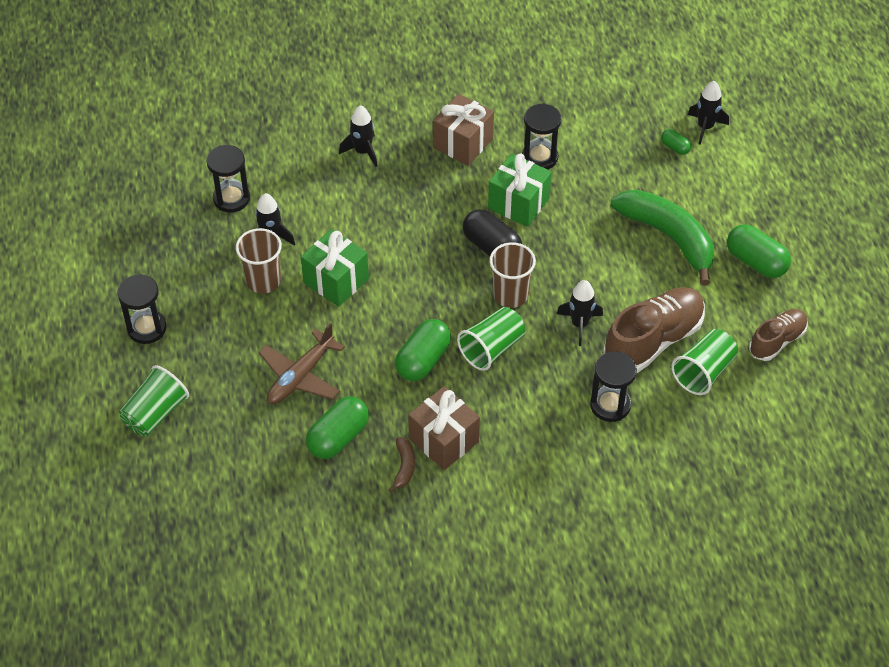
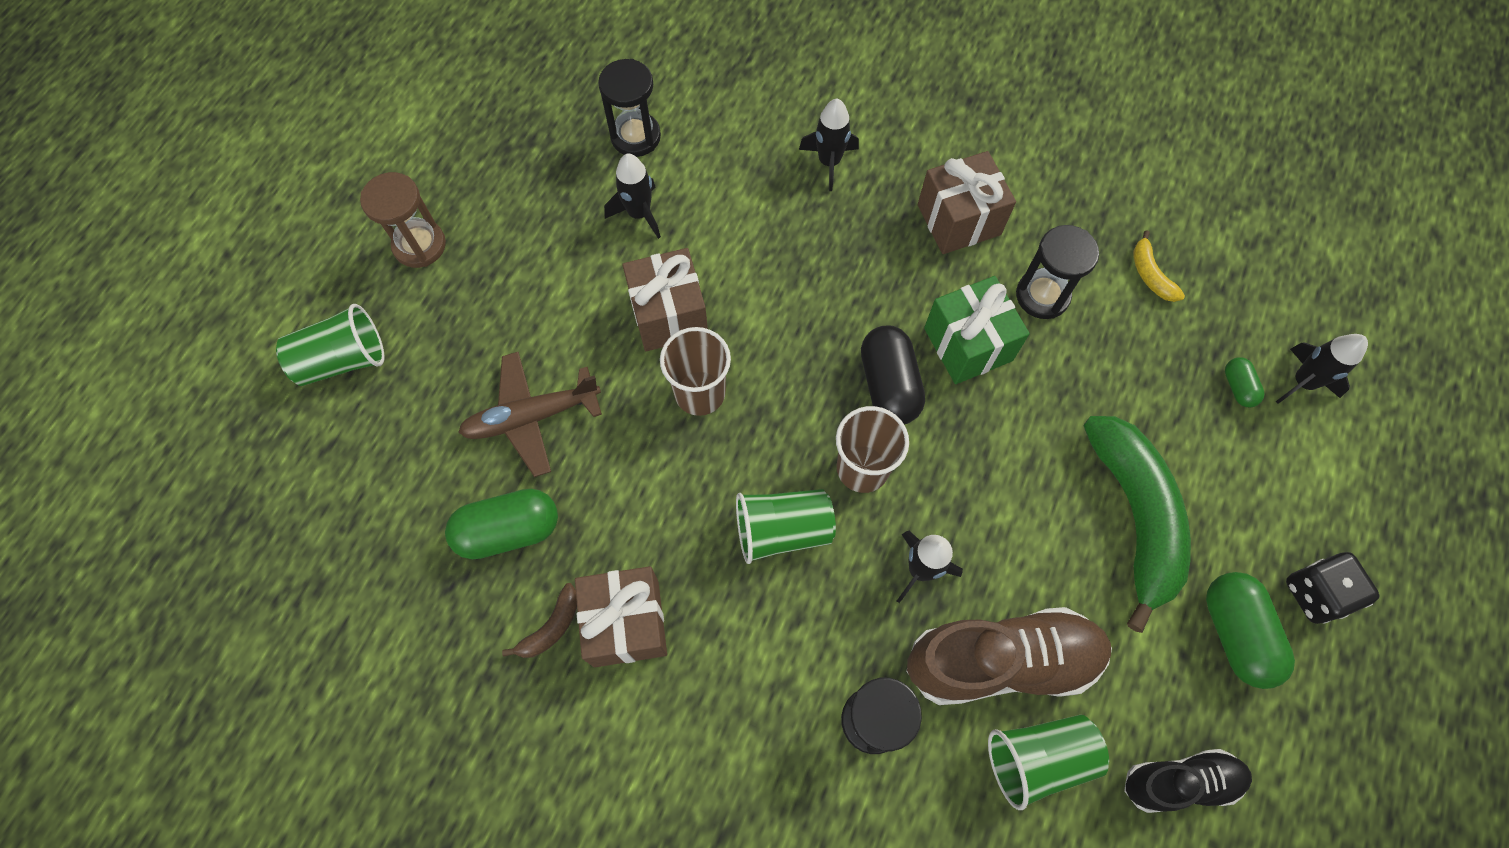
camera: 35 degrees right, 15 degrees up
(147, 328) = (419, 245): black hourglass -> brown hourglass
(263, 281) = (588, 263): brown cup -> brown cup (700, 393)
(336, 281) = (669, 315): green gift -> brown gift
(423, 360) = (687, 490): green capsule -> none
(589, 116) = (1150, 274): none -> yellow banana
(777, 341) = (1179, 781): brown shoe -> black shoe
(780, 222) = (1315, 593): none -> black dice

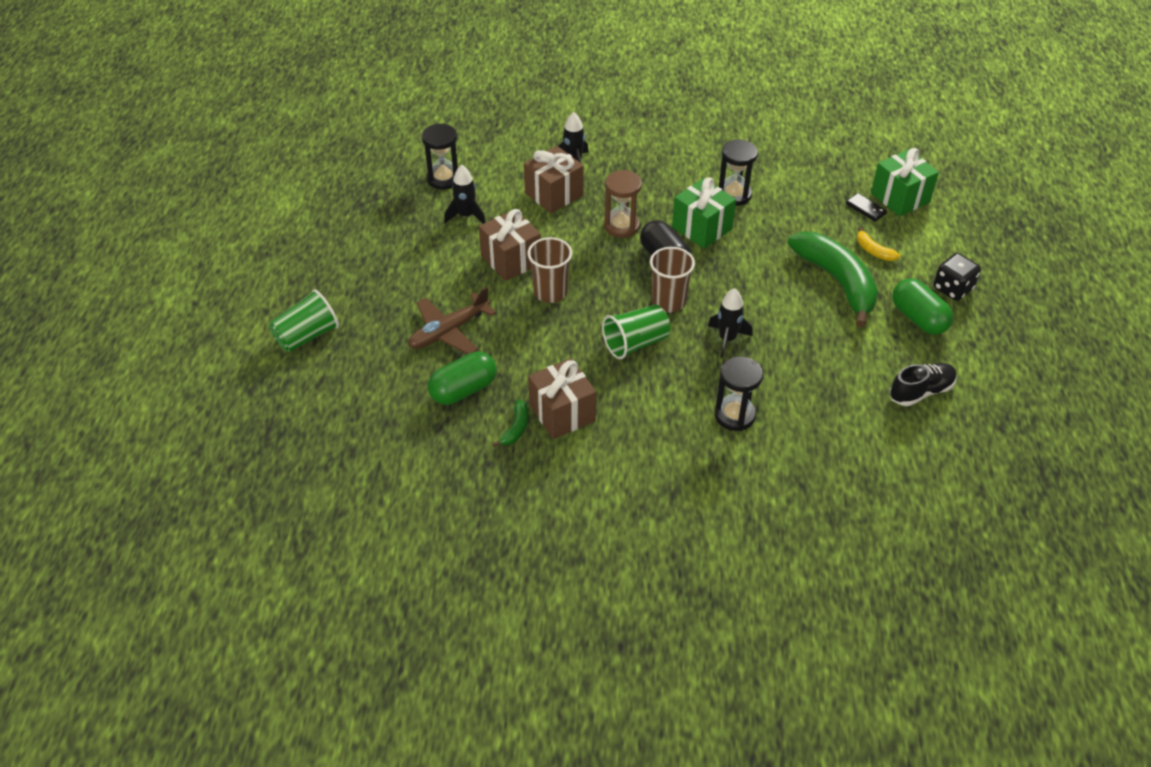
camera: 20 degrees left, 20 degrees down
(419, 245) = (328, 266): brown hourglass -> brown hourglass (621, 226)
(551, 627) = (516, 428): brown banana -> green banana
(958, 220) = (666, 171): brown gift -> brown gift (554, 194)
(1001, 661) = (795, 367): brown shoe -> none
(1038, 758) = (837, 404): green cup -> none
(1150, 274) = (791, 170): yellow banana -> yellow banana (873, 251)
(1237, 387) = (865, 209): green capsule -> black domino
(1302, 382) = (900, 197): black rocket -> green gift

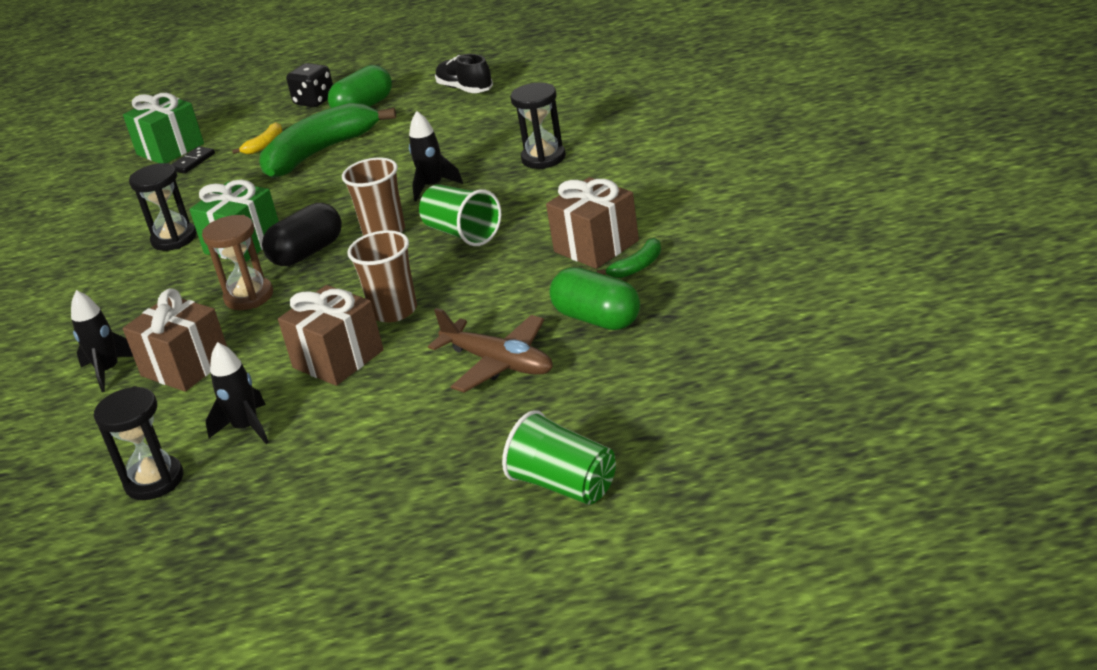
camera: 100 degrees left, 15 degrees down
(516, 428) = (637, 267): green banana -> green banana turned 135 degrees clockwise

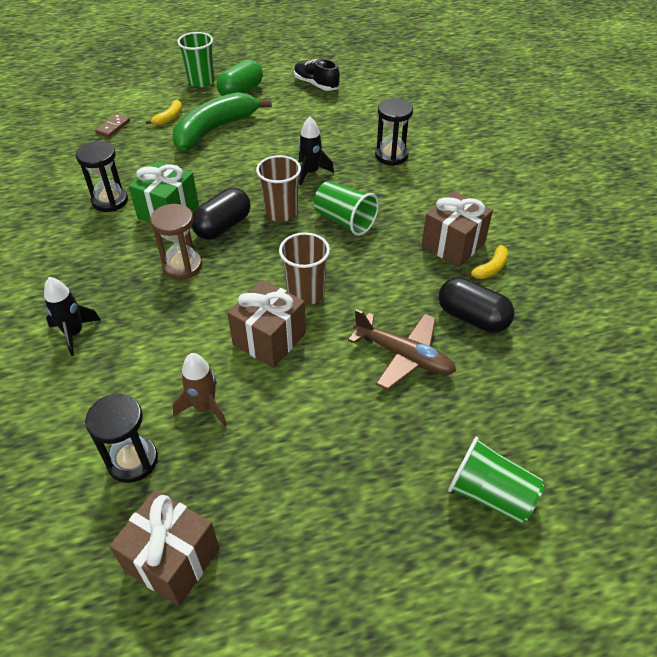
camera: 10 degrees left, 15 degrees up
(170, 149) = (93, 113): green gift -> none
(185, 366) = (140, 334): brown gift -> brown gift (172, 560)
(192, 162) = (113, 127): black domino -> brown domino
(246, 428) = (205, 407): black rocket -> brown rocket
(314, 101) = (201, 81): black dice -> green cup
(597, 319) = (472, 318): green capsule -> black capsule
(637, 267) = (490, 268): green banana -> yellow banana

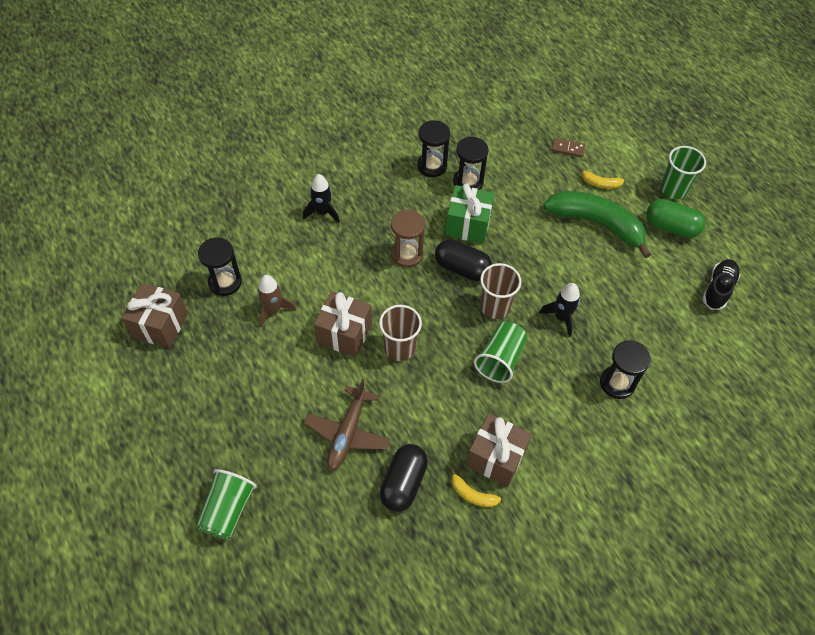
camera: 75 degrees right, 10 degrees up
(68, 224) = (432, 166): none -> black hourglass

